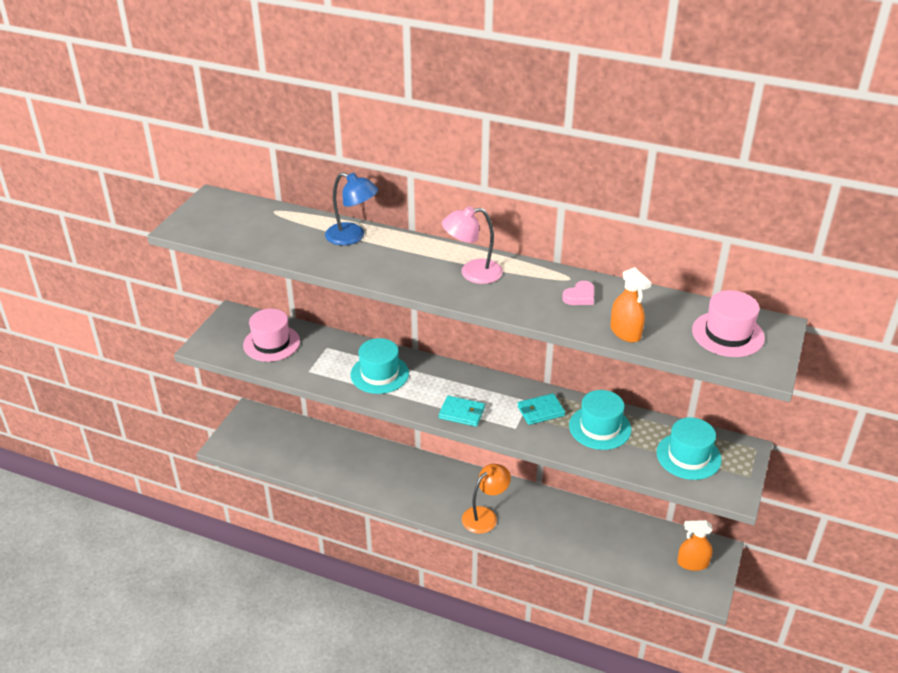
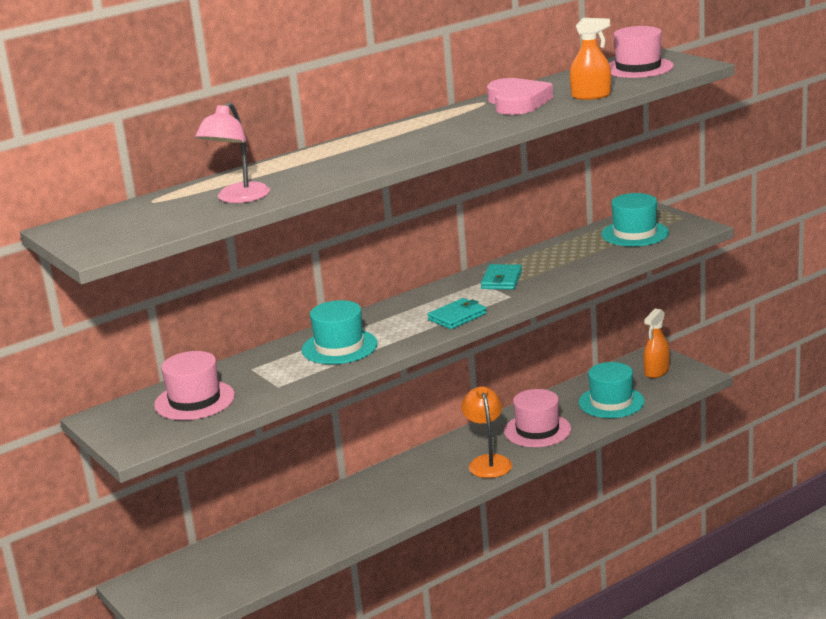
camera: 55 degrees left, 15 degrees down
(352, 237) = (271, 172): blue lamp -> none
(472, 273) = (419, 133): pink lamp -> pink lamp (238, 198)
(547, 525) = (537, 430): none -> pink hat
(580, 296) = (517, 102): pink heart -> pink heart, size x1.92
(600, 427) = (556, 260): turquoise hat -> turquoise hat (611, 402)

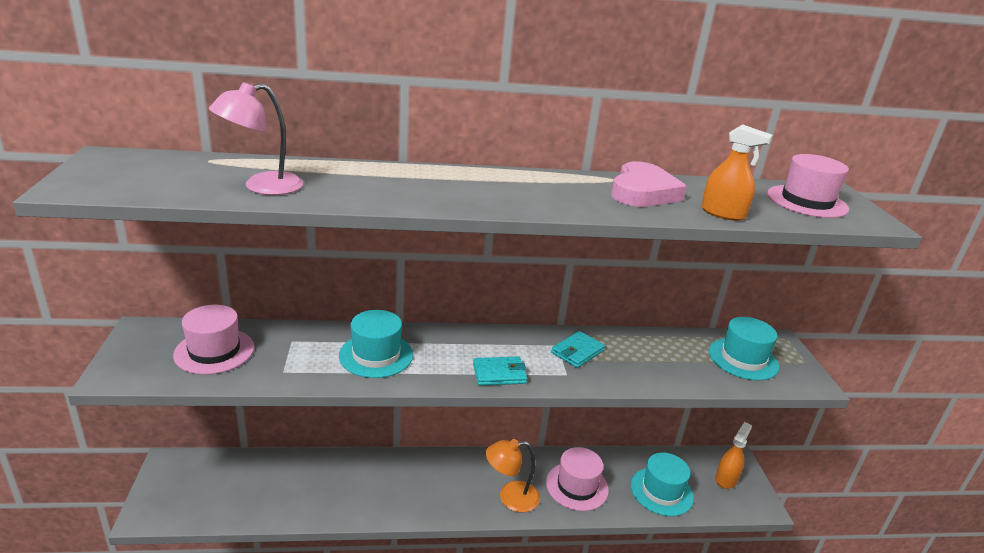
camera: 25 degrees right, 5 degrees up
(488, 462) = (510, 497): orange lamp -> orange lamp turned 120 degrees counterclockwise
(656, 371) = (726, 479): orange spray bottle -> orange spray bottle turned 150 degrees clockwise

